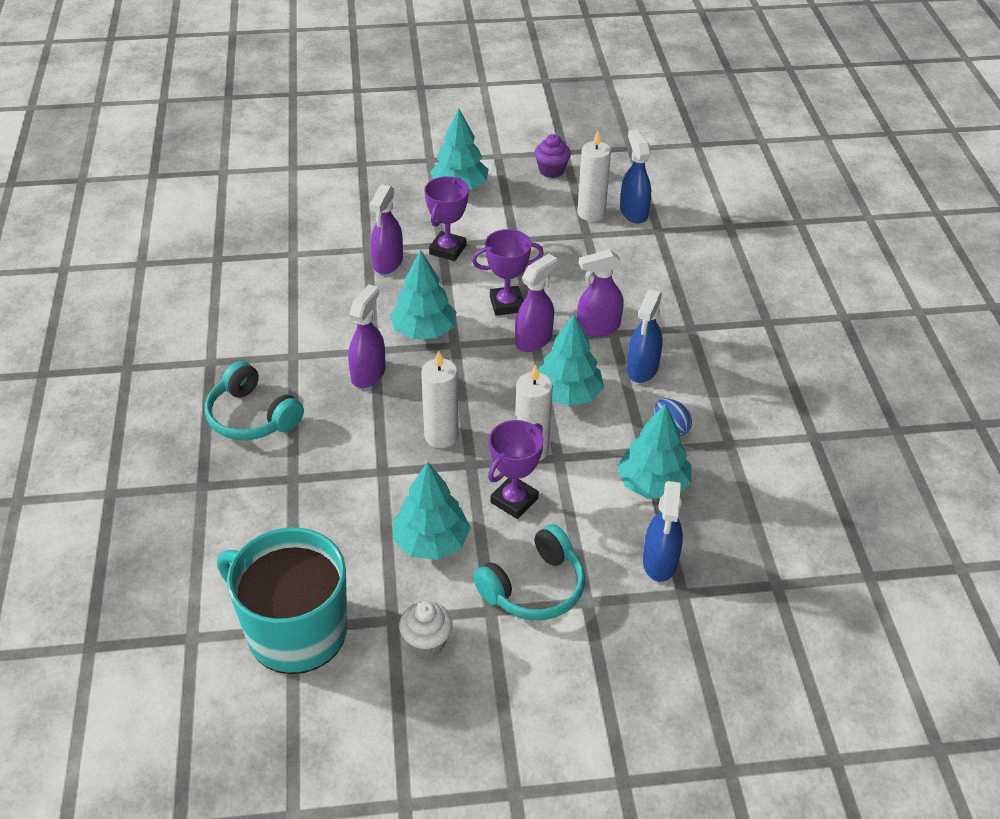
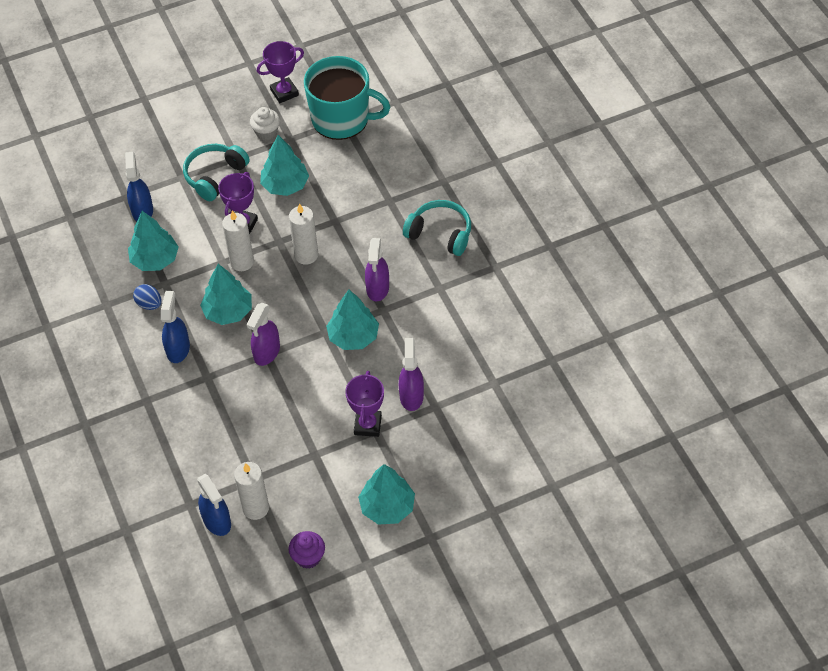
camera: 165 degrees right, 10 degrees up
(506, 304) = (298, 381): purple trophy -> purple trophy (284, 92)
(598, 327) = (220, 378): purple spray bottle -> none

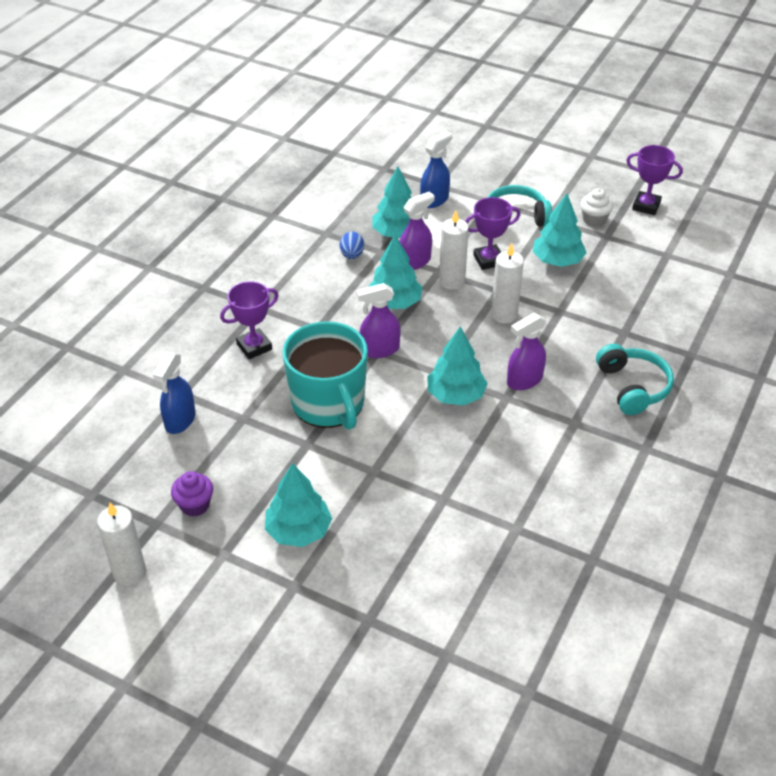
camera: 50 degrees right, 10 degrees down
(178, 349) = (327, 296): blue spray bottle -> none
(255, 508) = (215, 438): white candle -> white candle (129, 572)
(342, 119) = (667, 253): turquoise mug -> turquoise mug (329, 403)
(367, 425) = (373, 462): purple trophy -> purple trophy (254, 347)
(411, 396) = (436, 474): purple spray bottle -> purple spray bottle (415, 262)

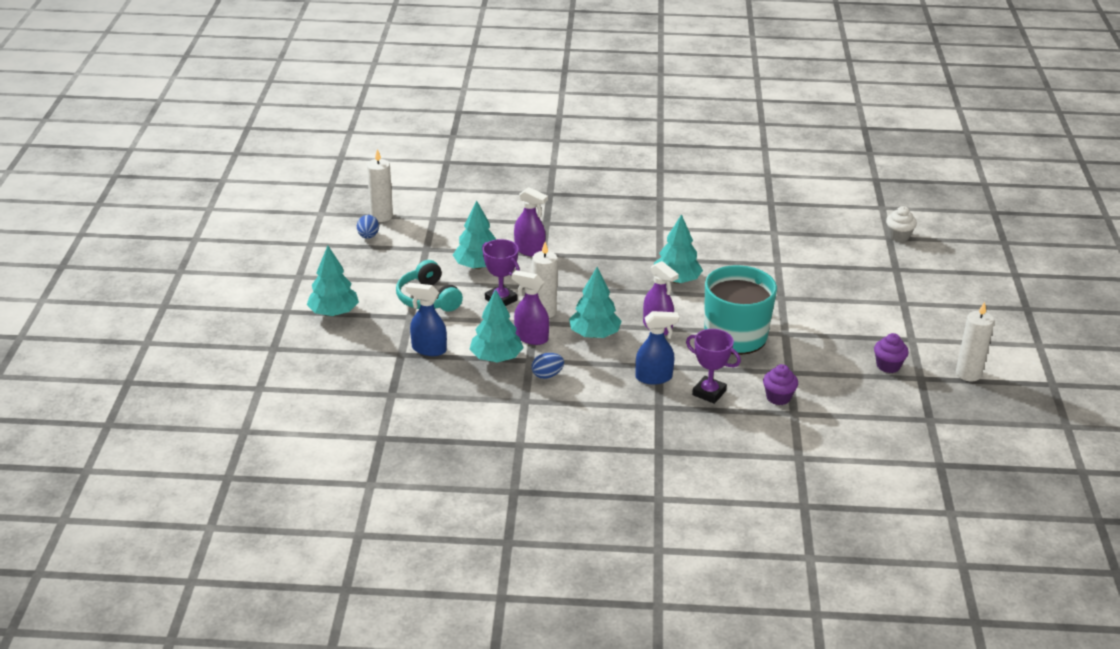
camera: 115 degrees left, 10 degrees down
(180, 420) = (822, 403): blue spray bottle -> blue spray bottle (654, 377)
(212, 392) = (778, 397): none -> purple cupcake
(298, 531) = (862, 314): turquoise tree -> turquoise tree (334, 313)
(504, 315) = (567, 278): white candle -> white candle (381, 216)
(524, 380) = (635, 255): purple spray bottle -> purple spray bottle (530, 250)
(594, 220) = (405, 258): white cupcake -> white cupcake (898, 236)
(632, 387) = (604, 211): turquoise headphones -> none
(646, 206) = (368, 236): purple trophy -> blue egg

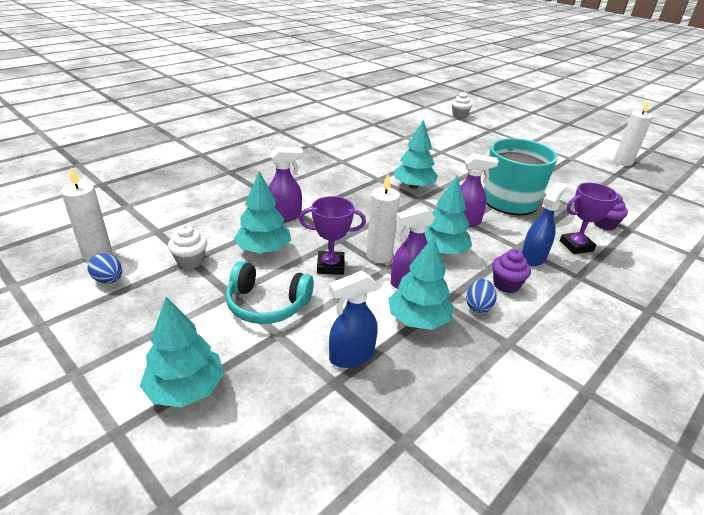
camera: 50 degrees left, 0 degrees up
(425, 249) = (190, 261): none -> white cupcake
(888, 366) = (594, 176): purple cupcake -> purple cupcake (506, 285)

